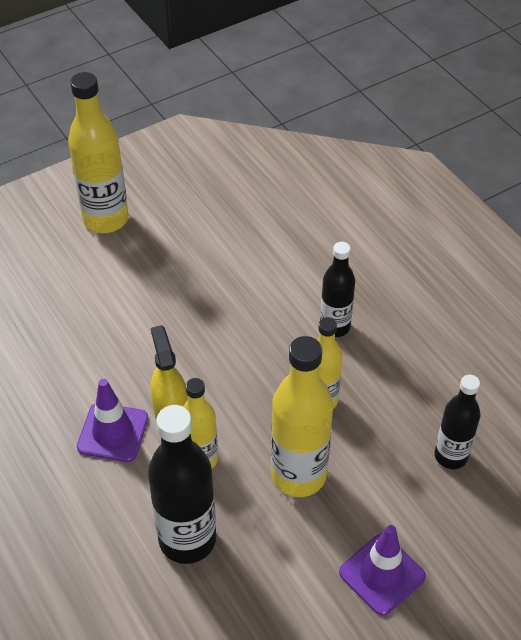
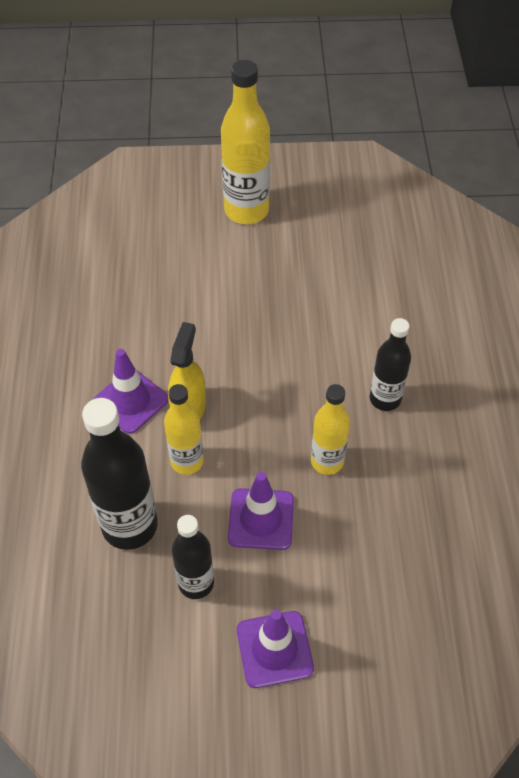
camera: 30 degrees right, 5 degrees up
(298, 475) = (261, 519): yellow bottle -> purple traffic cone
(451, 456) = (413, 574): black bottle -> black bottle (196, 583)

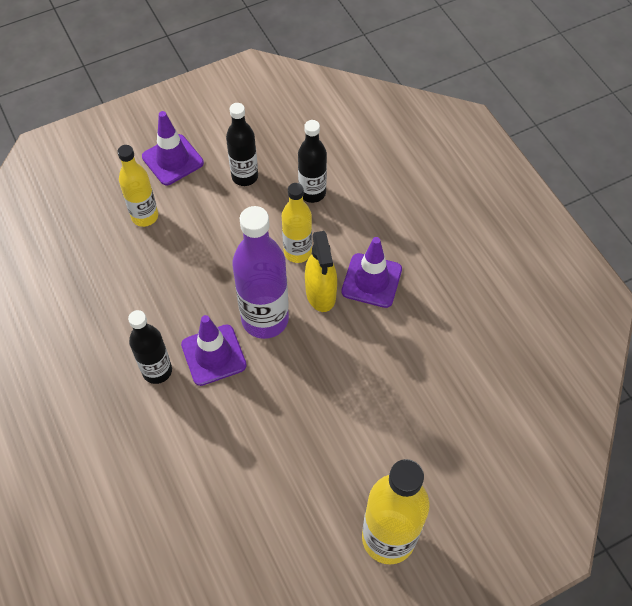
camera: 155 degrees right, 5 degrees up
(130, 525) = (312, 193): black bottle -> black bottle, size x0.62
(257, 406) = (265, 319): none -> purple bottle
(261, 519) = (219, 233): purple traffic cone -> purple traffic cone (213, 355)
(327, 461) = (187, 296): yellow bottle -> yellow bottle (145, 216)

